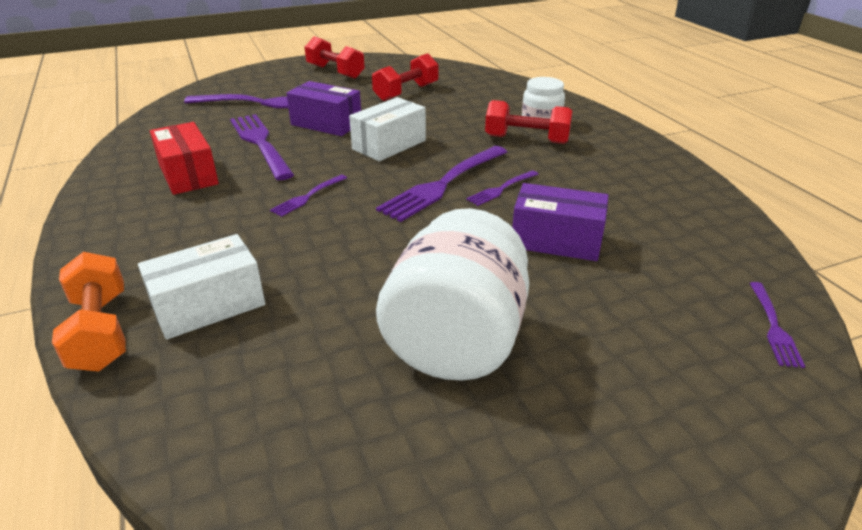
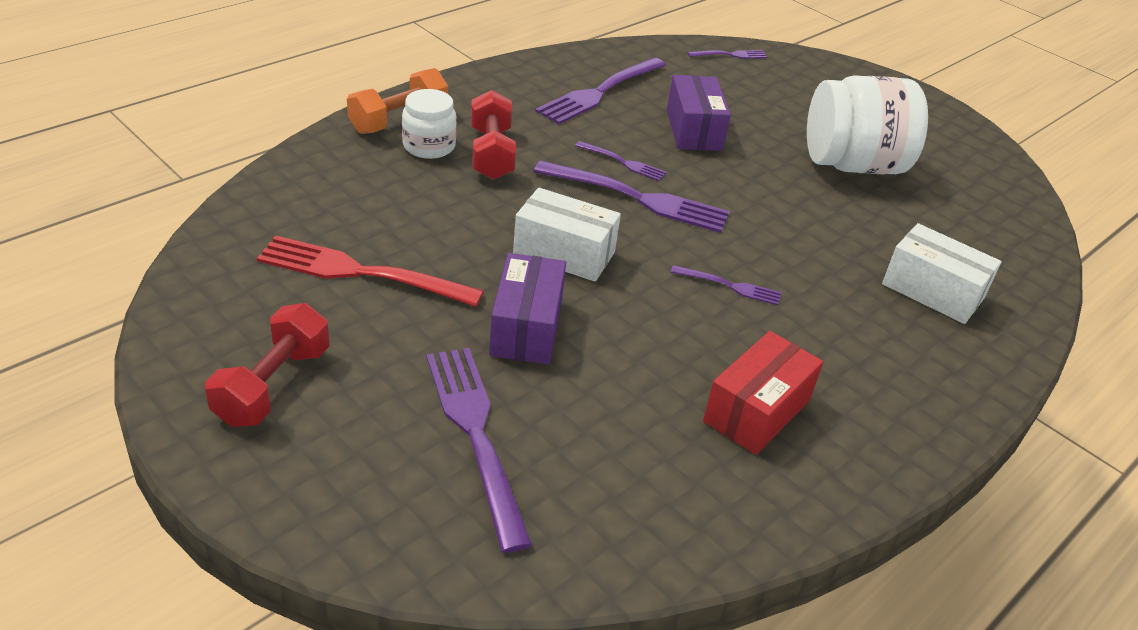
camera: 115 degrees left, 5 degrees up
(100, 331) = (1014, 340): orange dumbbell -> orange dumbbell (399, 120)
(260, 143) = (628, 374): purple fork -> purple fork (600, 92)
(406, 92) = (361, 273): red dumbbell -> red fork

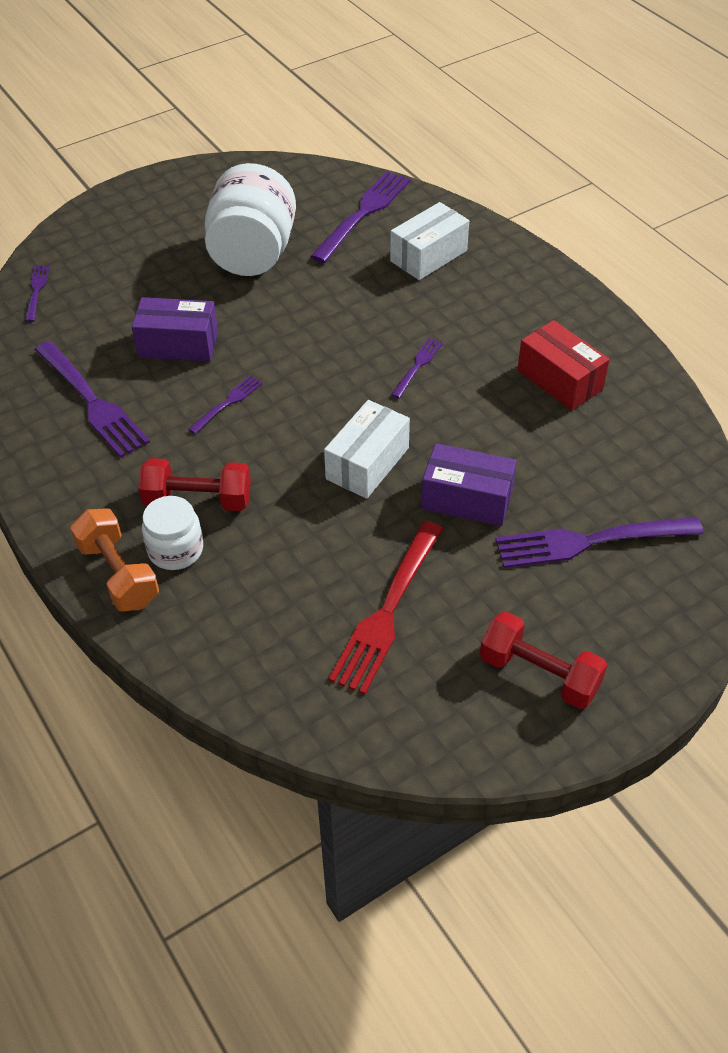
camera: 75 degrees left, 10 degrees up
(637, 198) = (288, 402): purple fork -> purple fork (363, 214)

